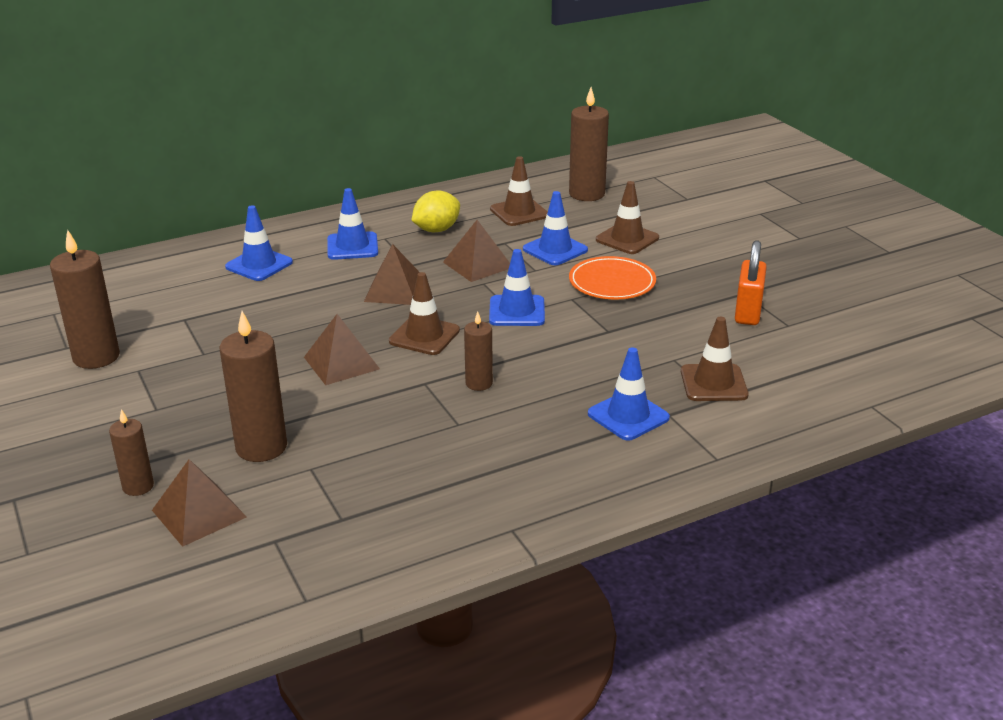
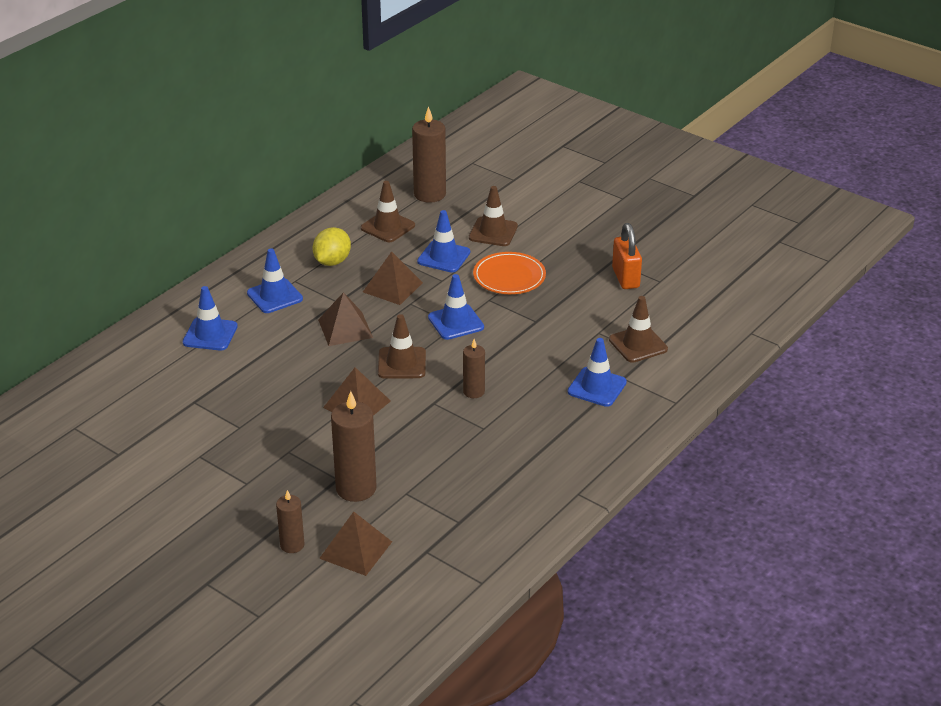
camera: 25 degrees left, 5 degrees up
(96, 357) = (153, 455): brown candle -> none

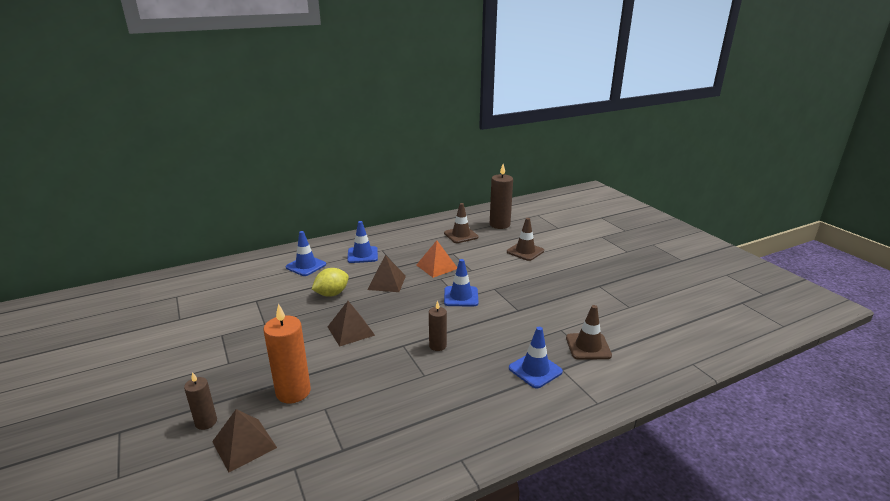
camera: 25 degrees right, 10 degrees down
(332, 261) = (412, 245): yellow lemon -> yellow lemon (332, 294)
(356, 488) = (293, 392): brown candle -> orange candle
(392, 287) = (437, 266): brown pyramid -> orange pyramid
(402, 363) = (403, 312): brown traffic cone -> none
(443, 257) = (483, 258): blue traffic cone -> none
(509, 277) = (518, 278): orange plate -> none
(625, 278) = (603, 298): orange padlock -> none

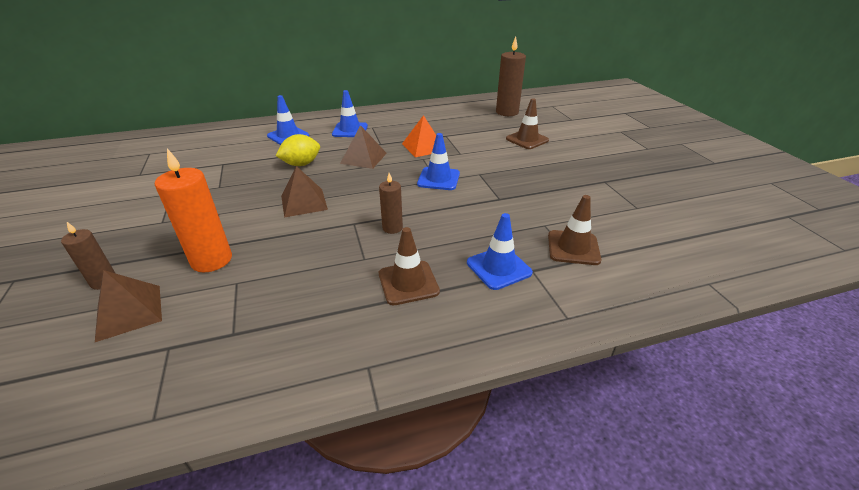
camera: 10 degrees right, 10 degrees up
(461, 235) = (461, 119): brown traffic cone -> brown traffic cone (408, 283)

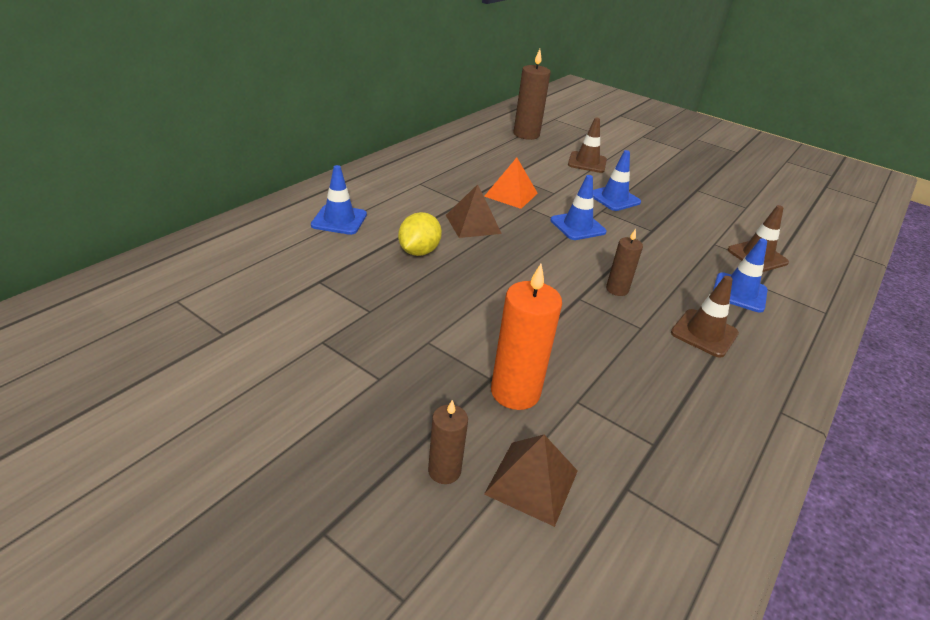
camera: 40 degrees left, 0 degrees up
(304, 202) = (497, 294): brown pyramid -> none
(350, 130) = (402, 193): blue traffic cone -> blue traffic cone (614, 198)

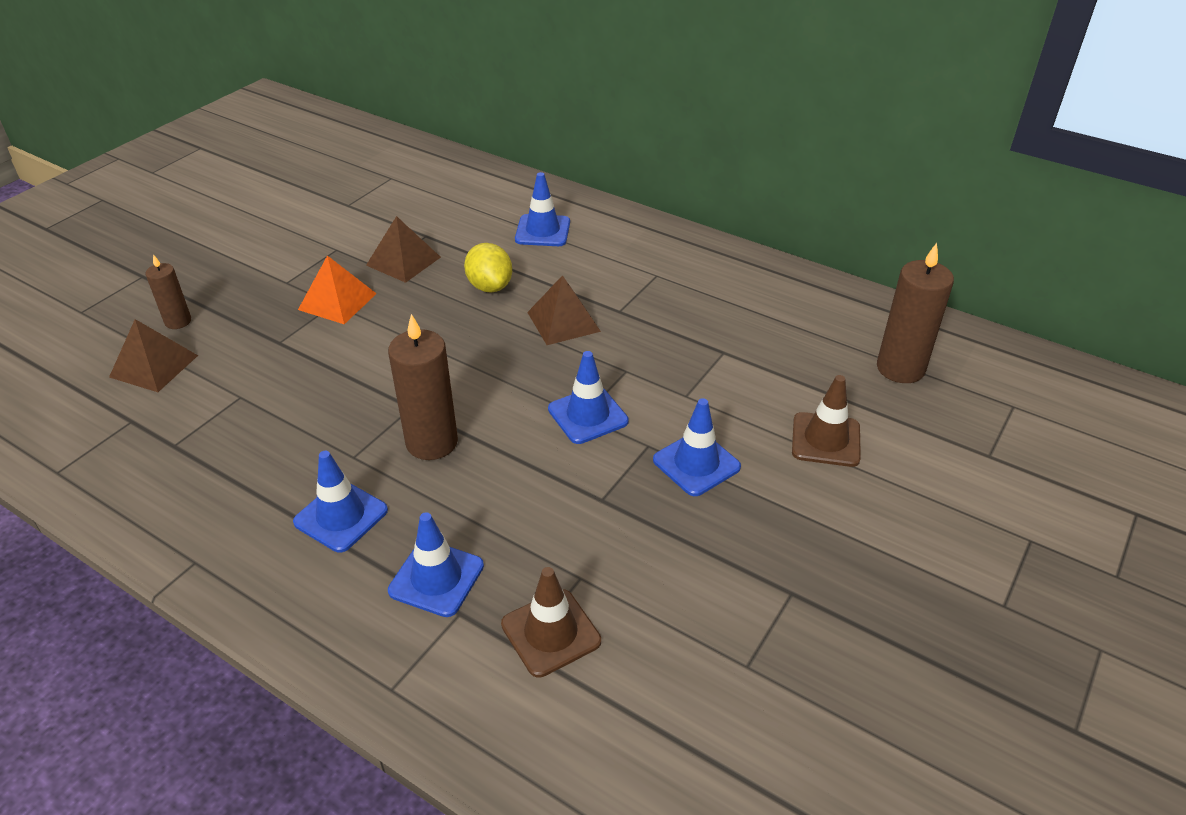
camera: 90 degrees right, 5 degrees up
(362, 296) = (403, 261): none -> brown pyramid
(419, 251) = (490, 286): yellow lemon -> yellow lemon turned 45 degrees clockwise
(511, 194) = (659, 352): orange pyramid -> orange pyramid (337, 301)
(515, 392) = (258, 357): orange candle -> none
(617, 289) = (432, 442): brown candle -> brown candle, size x1.75
(704, 333) = (341, 516): brown traffic cone -> blue traffic cone

